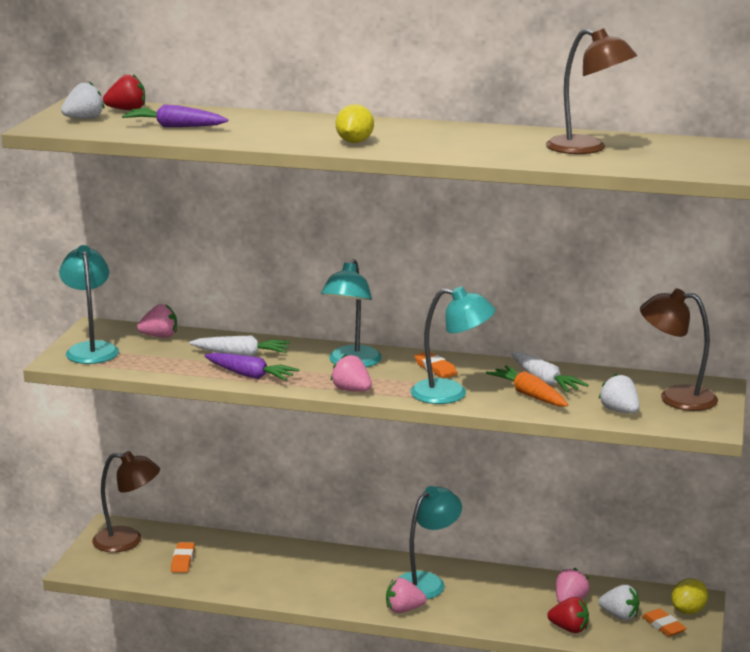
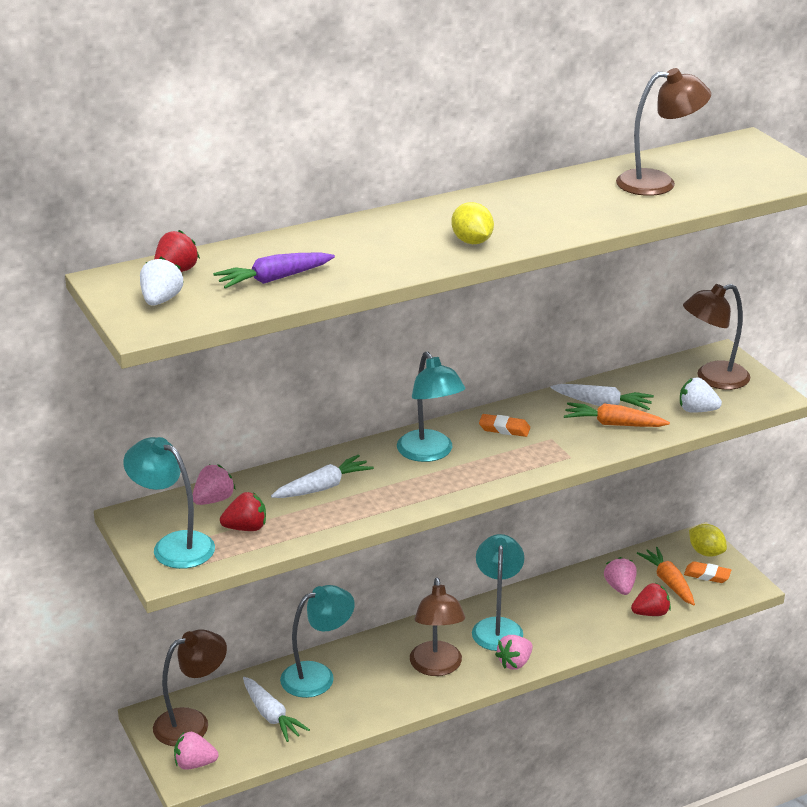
camera: 40 degrees left, 10 degrees up
(151, 357) = (246, 528): none -> red strawberry
(183, 560) = (271, 715): orange eraser -> white carrot
(250, 375) = (368, 507): purple carrot -> none
(340, 585) = (437, 667): none -> brown lamp
(351, 390) = (477, 483): pink strawberry -> pink strawberry (194, 764)
(451, 393) = (556, 450): turquoise lamp -> turquoise lamp (317, 676)
(619, 616) = (668, 582): white strawberry -> orange carrot
(688, 611) = (706, 552): yellow lemon -> yellow lemon turned 45 degrees counterclockwise

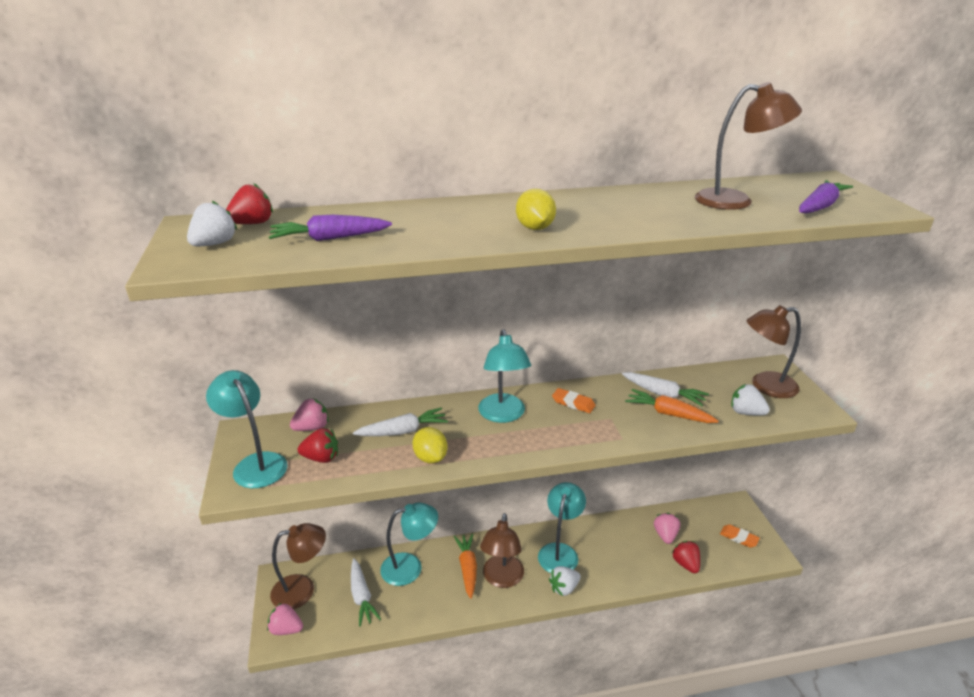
camera: 15 degrees right, 0 degrees up
(514, 663) = (564, 588): pink strawberry -> white strawberry
(651, 613) = (685, 564): red strawberry -> red strawberry turned 105 degrees counterclockwise
(668, 582) = (706, 538): orange carrot -> orange carrot (467, 568)
(706, 552) = (741, 517): yellow lemon -> yellow lemon (430, 458)
(741, 181) = (820, 206): none -> purple carrot

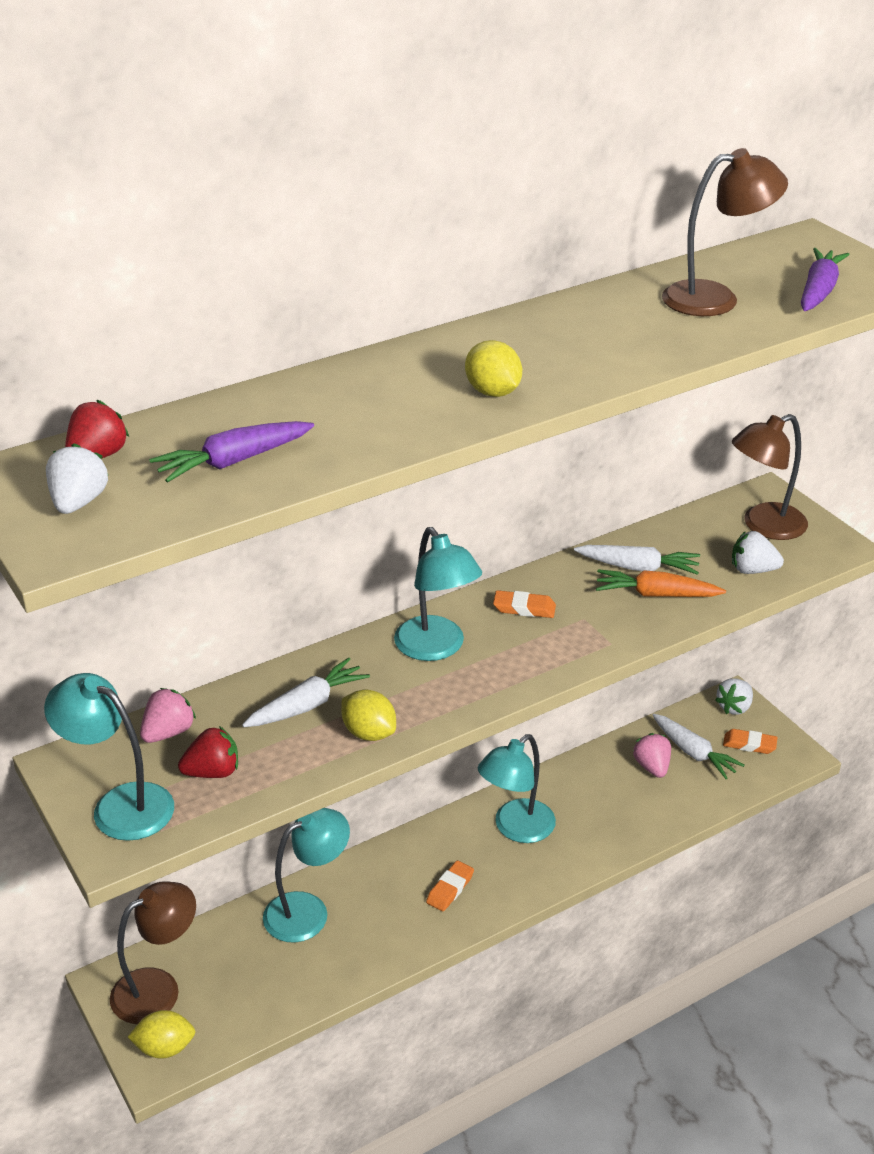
camera: 20 degrees left, 5 degrees up
(286, 629) = (165, 1048): pink strawberry -> yellow lemon
(361, 596) = (255, 971): white carrot -> white carrot (693, 752)
(467, 568) = (394, 888): orange carrot -> none
(502, 579) = (450, 889): brown lamp -> orange eraser
(560, 551) = (516, 829): turquoise lamp -> turquoise lamp turned 135 degrees counterclockwise
(564, 588) = (542, 876): white strawberry -> white strawberry (734, 707)
(685, 564) = (692, 799): red strawberry -> none

